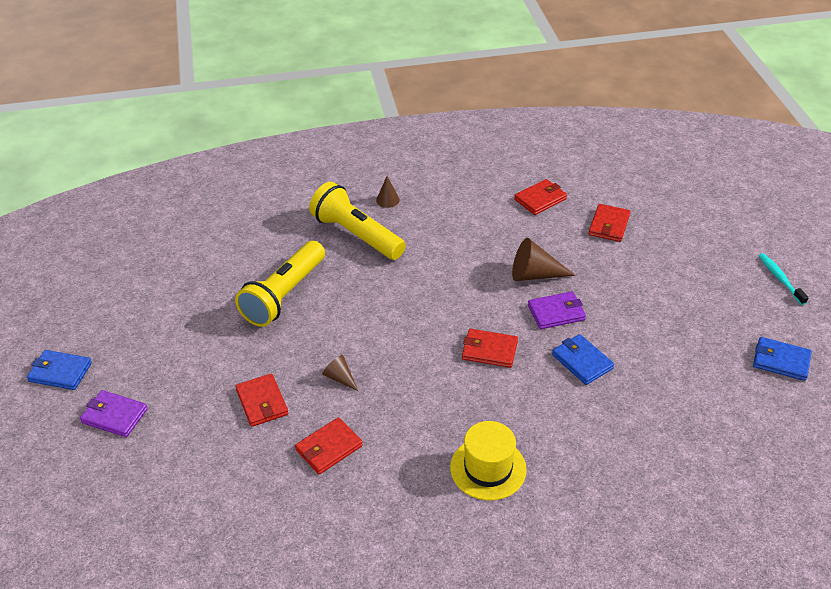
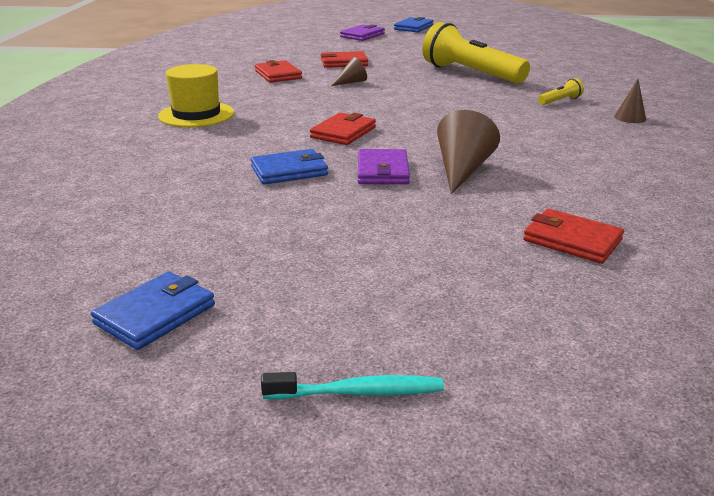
camera: 105 degrees right, 15 degrees down
(356, 235) = (560, 101): yellow flashlight -> yellow flashlight, size x0.40
(540, 199) = (644, 200): red wallet -> none

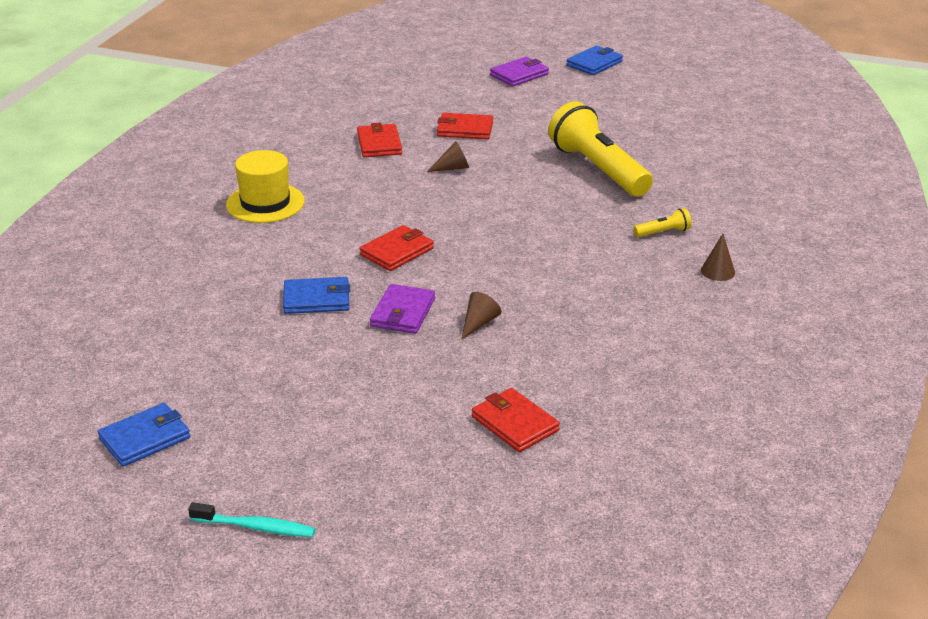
camera: 15 degrees right, 5 degrees up
(462, 170) = (479, 323): brown cone -> brown cone, size x0.57

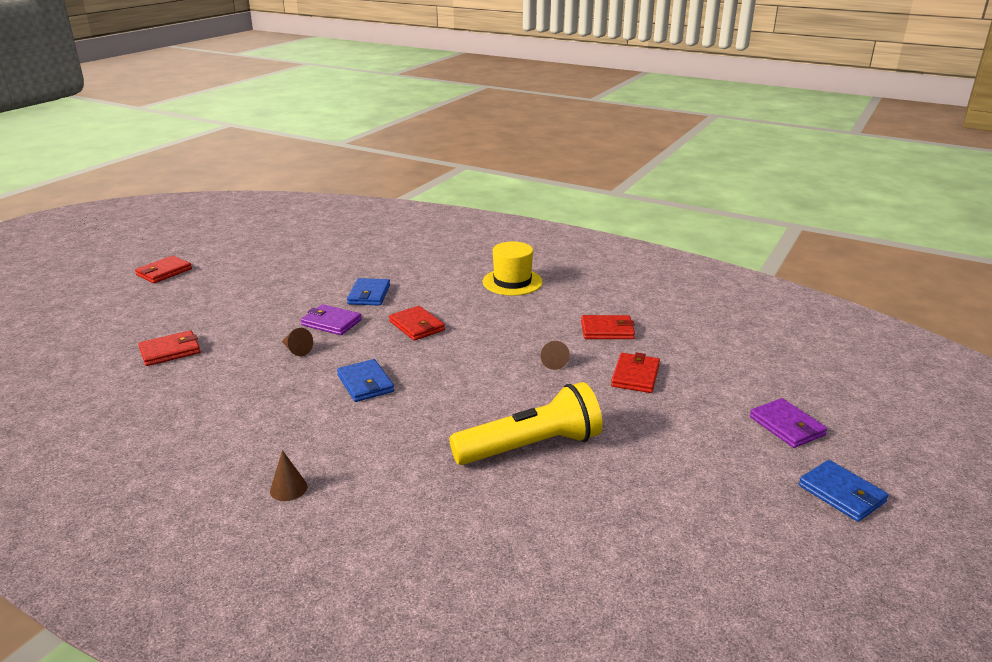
camera: 100 degrees right, 5 degrees down
(145, 438) = (264, 248): blue wallet -> blue wallet (365, 383)
(256, 527) = (164, 272): turquoise toothbrush -> red wallet
(663, 232) = (381, 467): yellow flashlight -> none

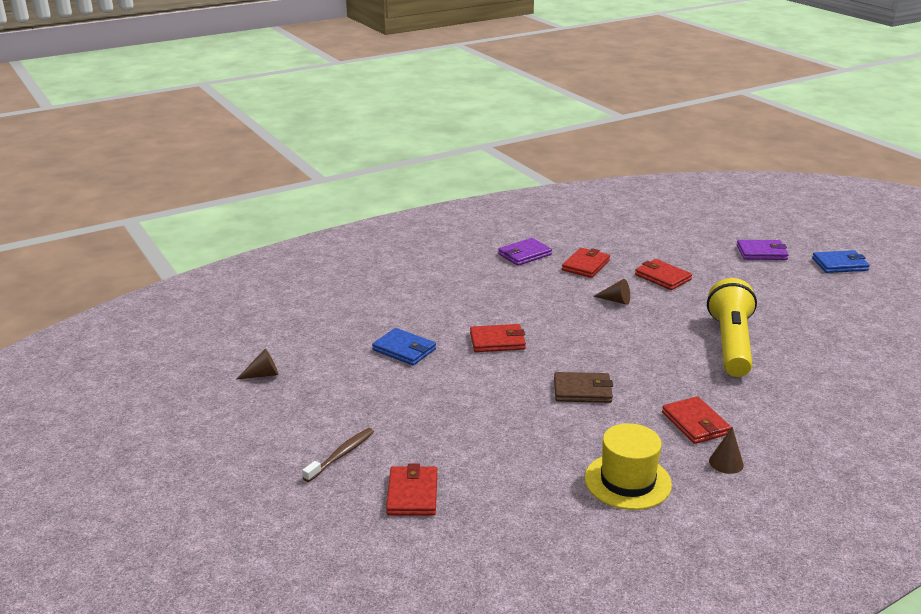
camera: 60 degrees left, 0 degrees up
(164, 272) = (177, 471): red wallet -> red wallet (695, 423)
(208, 313) = (341, 455): none -> brown toothbrush
(296, 350) = (485, 414): brown cone -> brown cone (263, 375)
(331, 322) = (445, 383): purple wallet -> purple wallet (524, 254)
(365, 383) = (582, 390): blue wallet -> brown wallet
(512, 282) = (457, 276): yellow hat -> yellow hat (627, 481)

